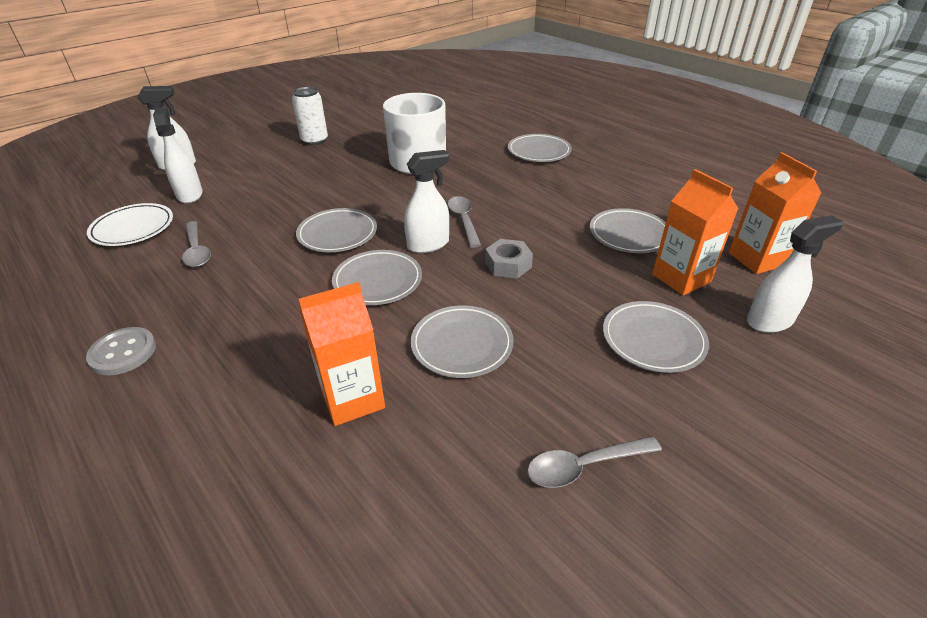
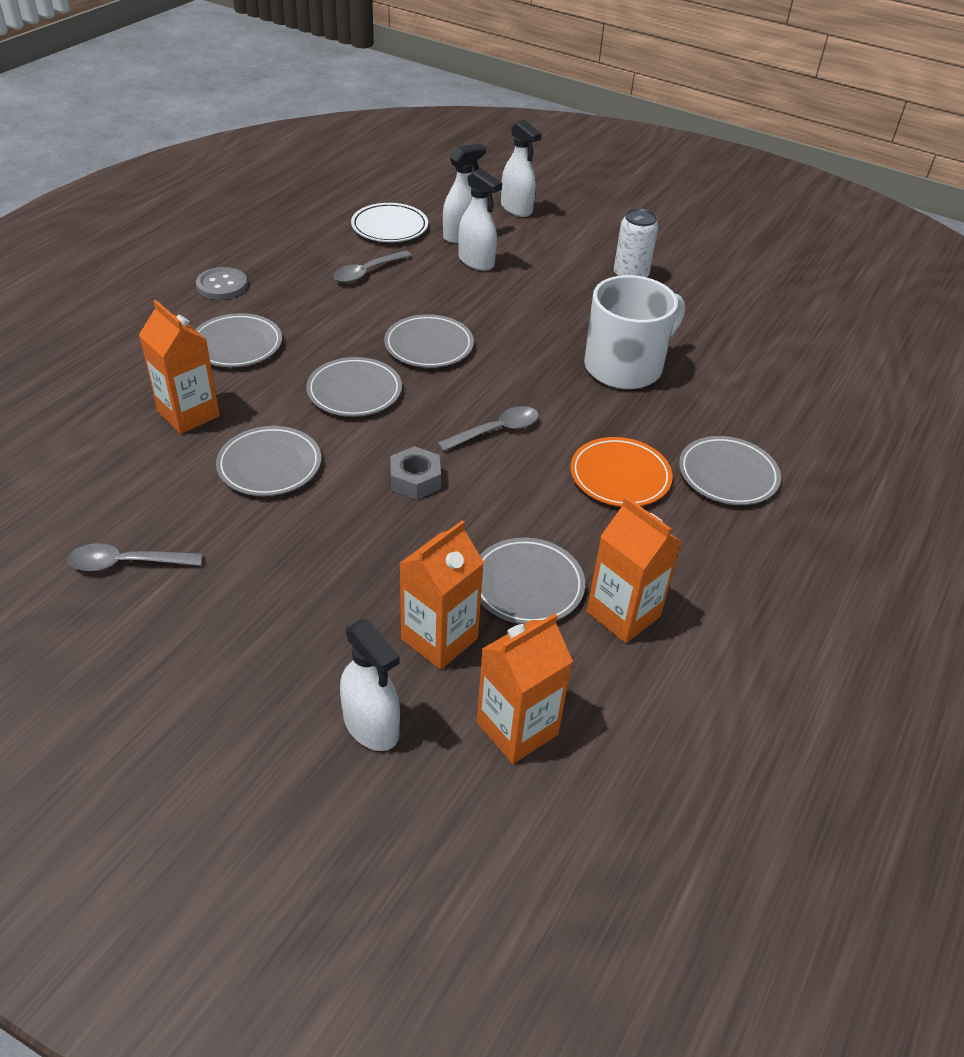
camera: 70 degrees right, 5 degrees up
(428, 244) = (433, 412): white spray bottle -> white spray bottle (476, 262)
(530, 184) = (620, 476): none -> orange plate
(584, 466) = (127, 563): grey spoon -> grey spoon turned 60 degrees counterclockwise
(653, 340) = (308, 610): grey plate -> grey plate (237, 345)
(656, 206) = (623, 614): none -> orange carton

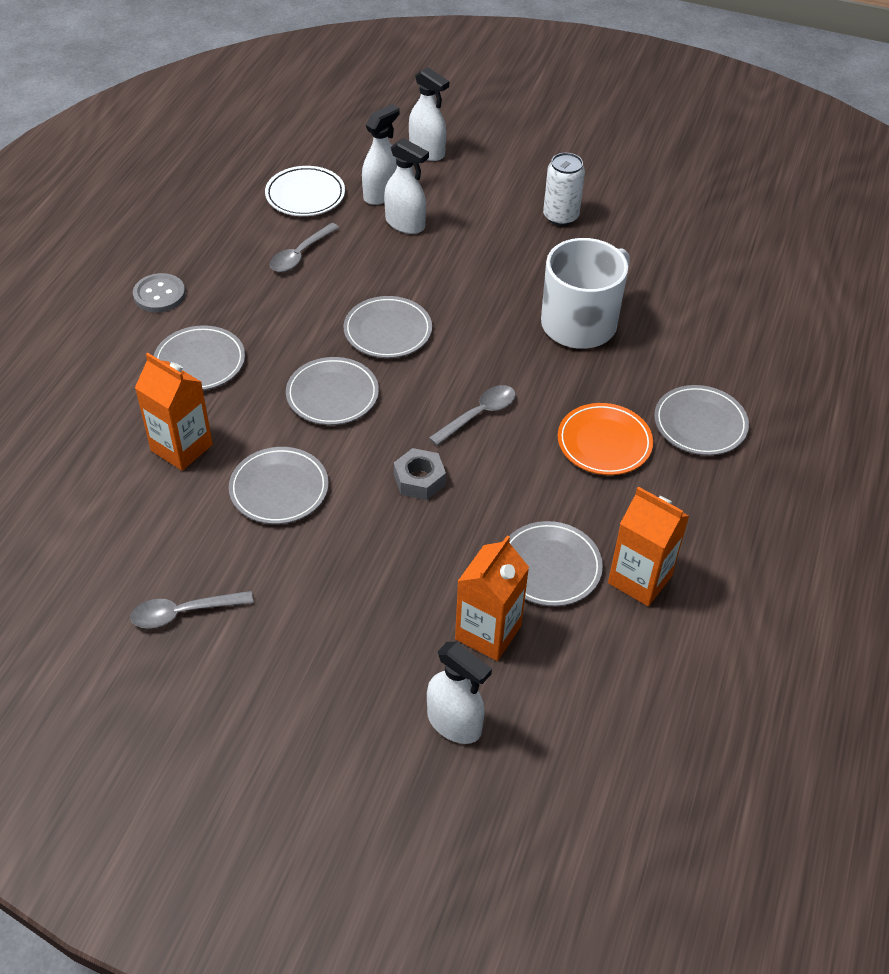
camera: 10 degrees left, 5 degrees up
(517, 728) = (577, 701): orange carton -> none

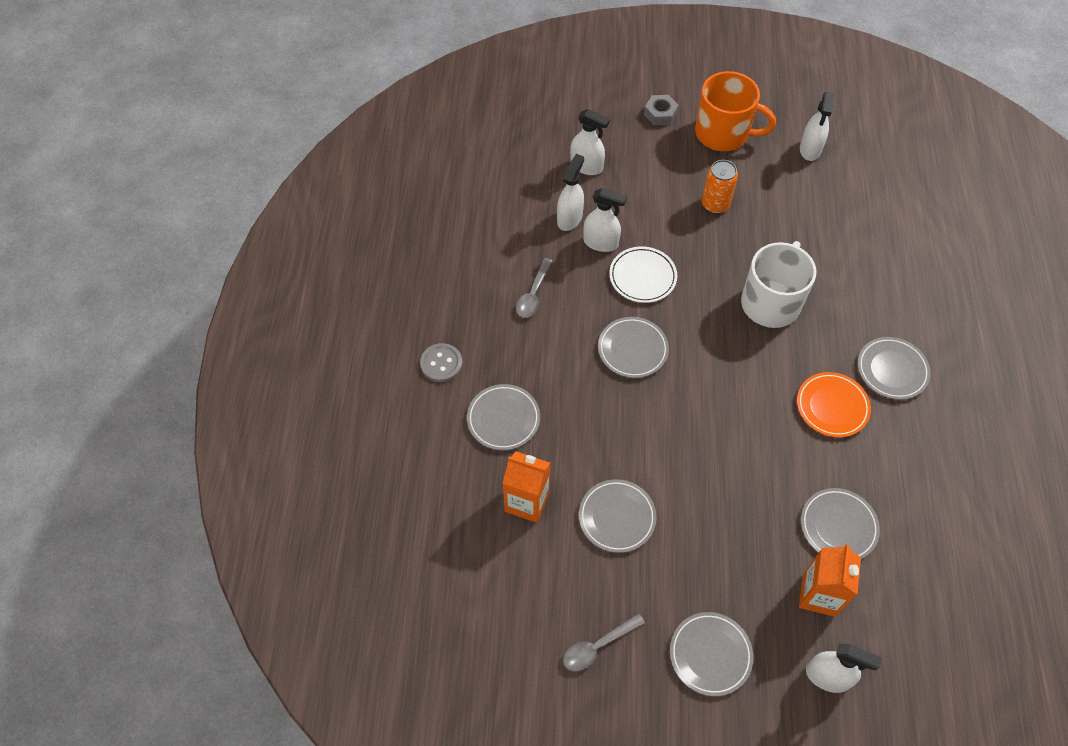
camera: 15 degrees left, 10 degrees up
(305, 195) = (510, 235): white plate -> white plate (642, 277)
(332, 395) = (617, 420): grey plate -> grey plate (710, 654)
(419, 480) = (715, 478): grey nut -> grey nut (660, 114)
(478, 415) = (732, 407): grey spoon -> none
(560, 216) = (715, 204): white can -> orange can
(605, 153) = (723, 133): none -> orange mug
(640, 579) = (903, 517): orange carton -> none
(704, 189) = (810, 149): none -> white spray bottle

